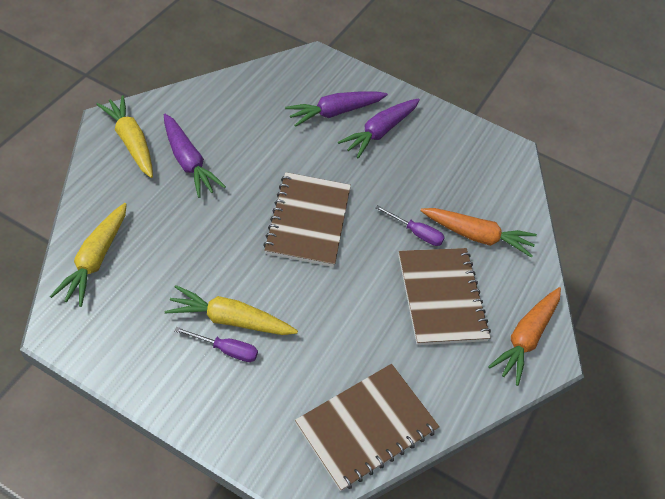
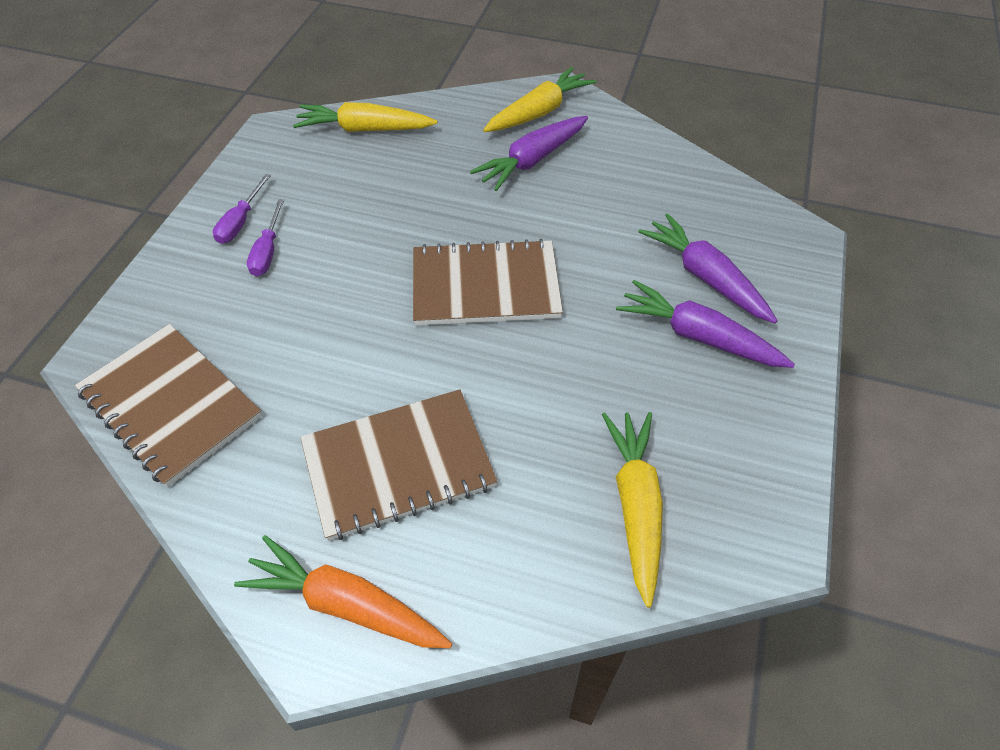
camera: 85 degrees right, 0 degrees up
(230, 319) = (310, 246): yellow carrot -> yellow carrot (635, 506)
(416, 233) = (512, 414): purple screwdriver -> purple screwdriver (240, 222)
(477, 236) = (539, 503): orange carrot -> none

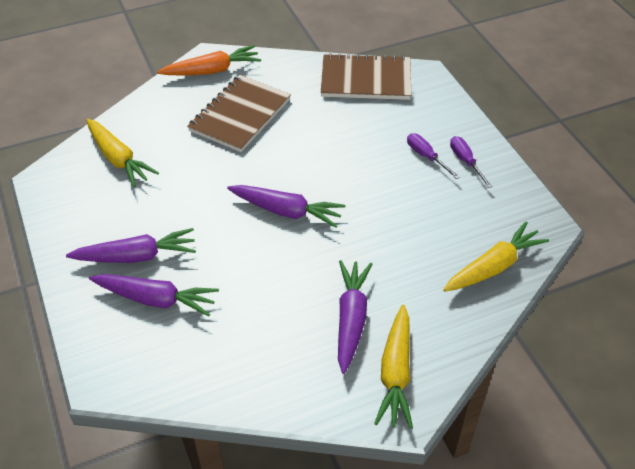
camera: 140 degrees right, 5 degrees down
(485, 286) = (286, 211): brown notebook -> purple carrot

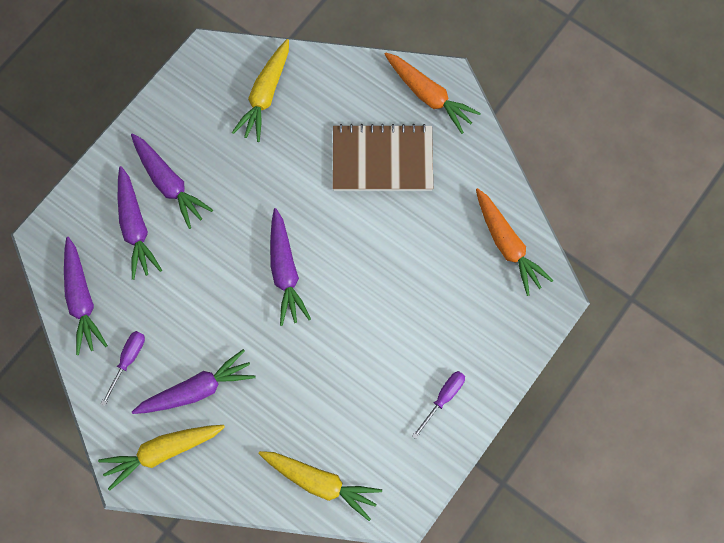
camera: 60 degrees right, 25 degrees up
(192, 375) = (82, 299): none -> purple carrot
(366, 79) = (507, 244): brown notebook -> orange carrot
(426, 157) = (428, 358): purple screwdriver -> purple screwdriver (128, 360)

